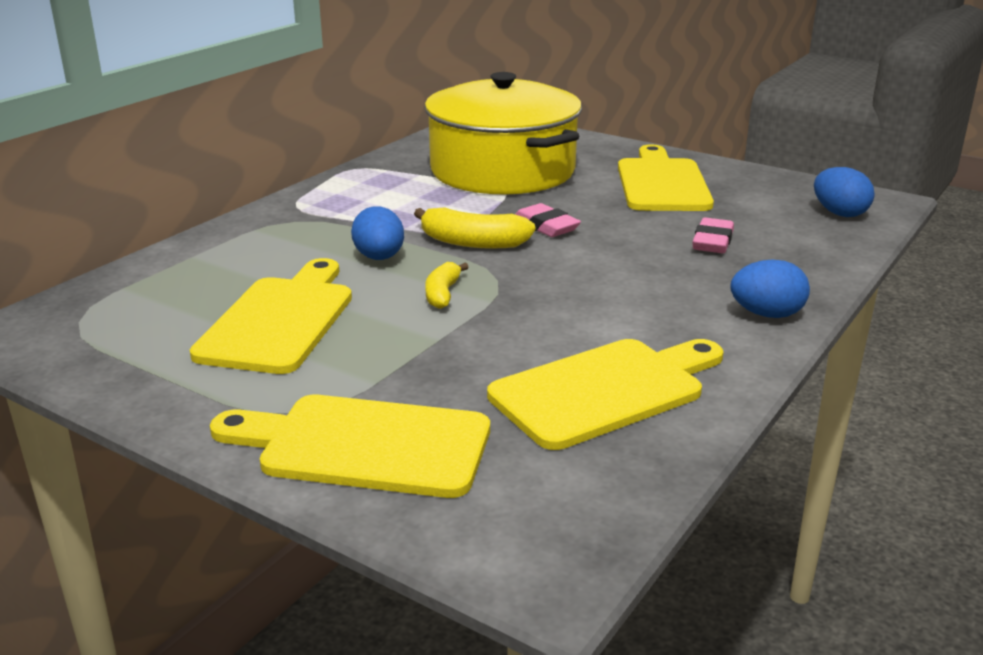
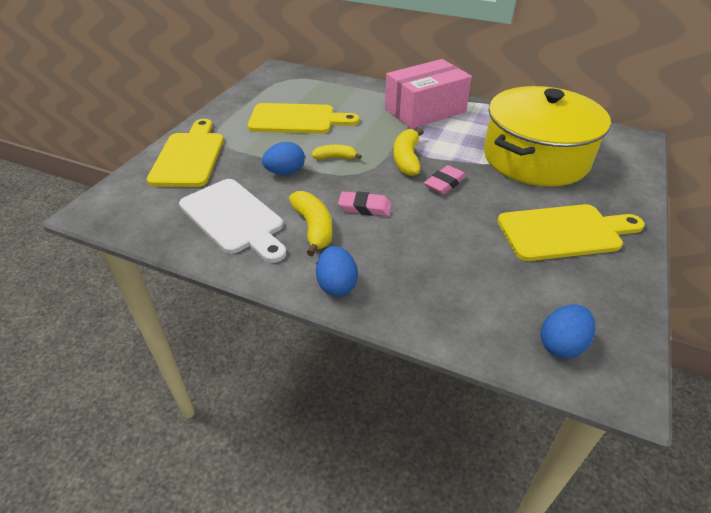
camera: 80 degrees right, 15 degrees up
(327, 214) = (425, 110): none -> pink box
(379, 258) = (374, 133): blue egg -> blue egg (285, 172)
(604, 390) = (234, 218): yellow cutting board -> white cutting board
(639, 323) = (313, 228): none -> yellow banana
(712, 242) = (454, 260): pink eraser -> pink eraser (365, 207)

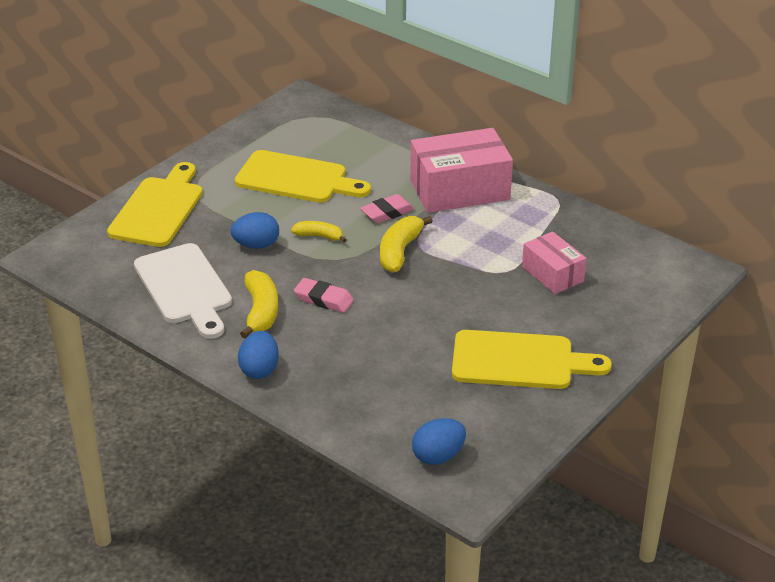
camera: 15 degrees right, 5 degrees down
(444, 183) = (425, 287): pink eraser -> pink eraser (387, 212)
(535, 158) = (552, 274): yellow pot -> pink box

